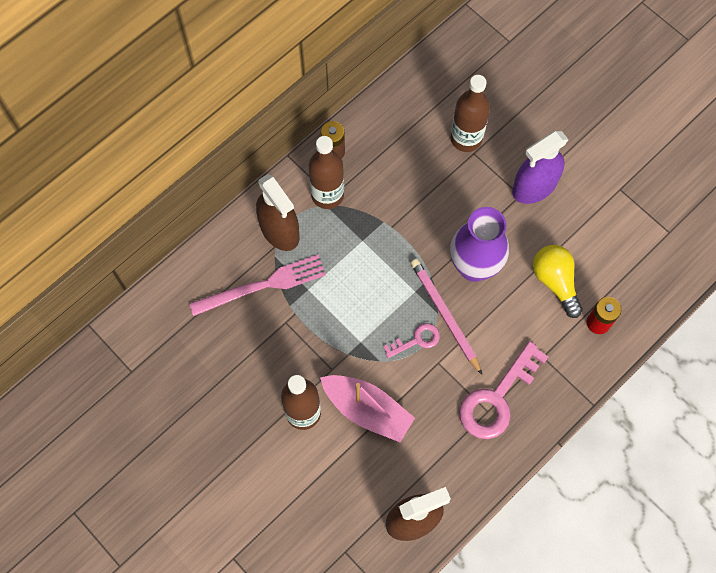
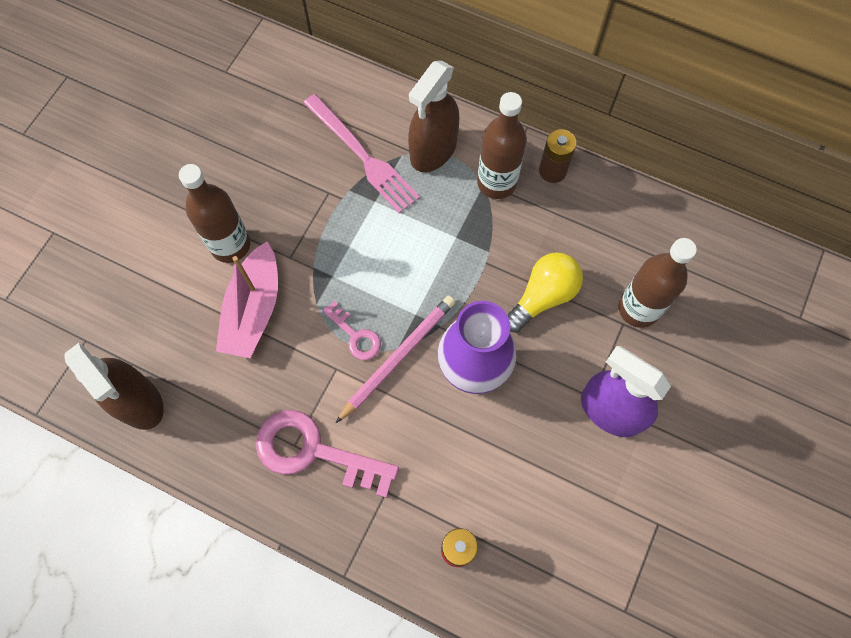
camera: 70 degrees right, 0 degrees up
(555, 281) = (492, 476): yellow light bulb -> yellow light bulb (543, 296)

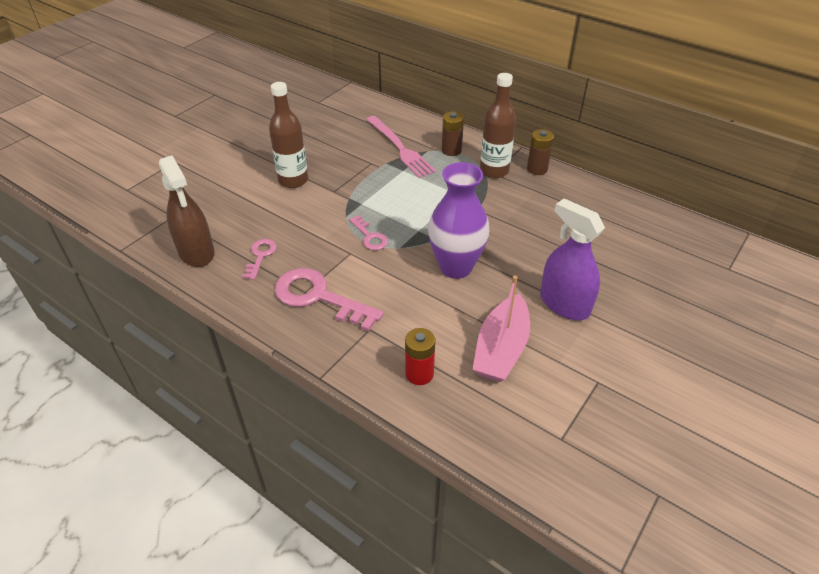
camera: 10 degrees right, 25 degrees down
(223, 394) = (260, 256): none -> pink key
(254, 309) = (299, 214): pink boat -> pink boat (501, 349)
(398, 357) = (399, 252): pink pencil -> none
(433, 150) = (451, 150): brown spray bottle -> brown battery
(543, 296) = (519, 232): yellow light bulb -> none
(638, 309) = (594, 248): brown bottle -> none

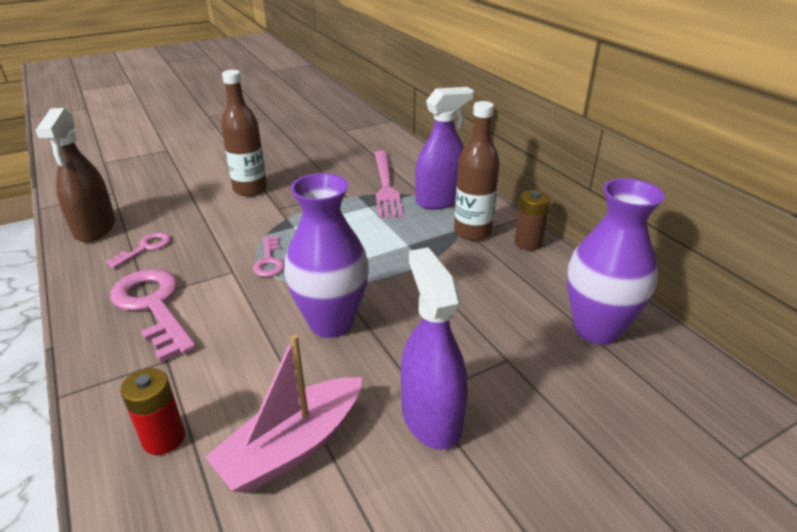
camera: 25 degrees right, 10 degrees down
(451, 150) = (440, 200): brown battery -> purple spray bottle
(617, 219) = (596, 329): none -> purple vase

